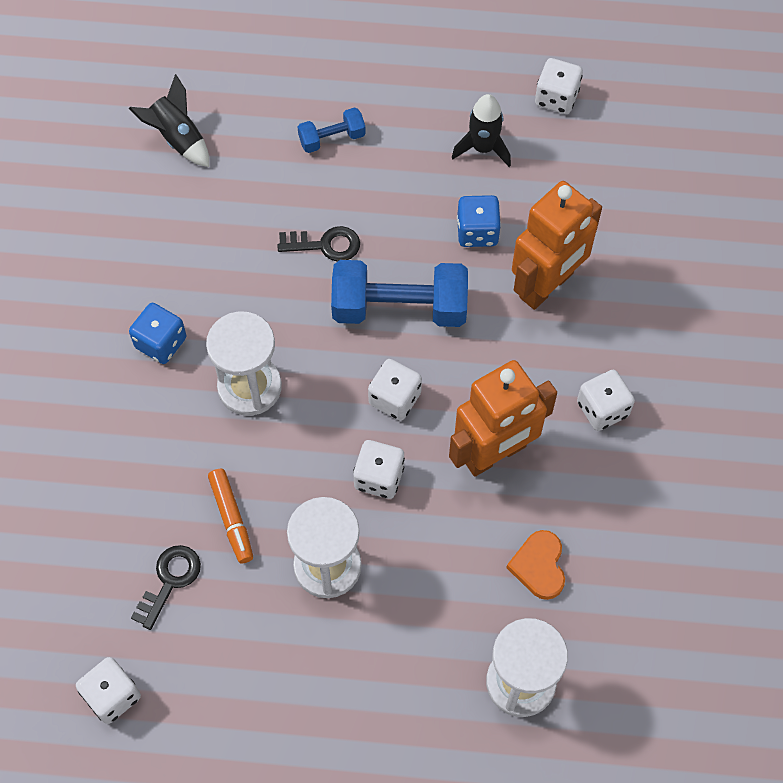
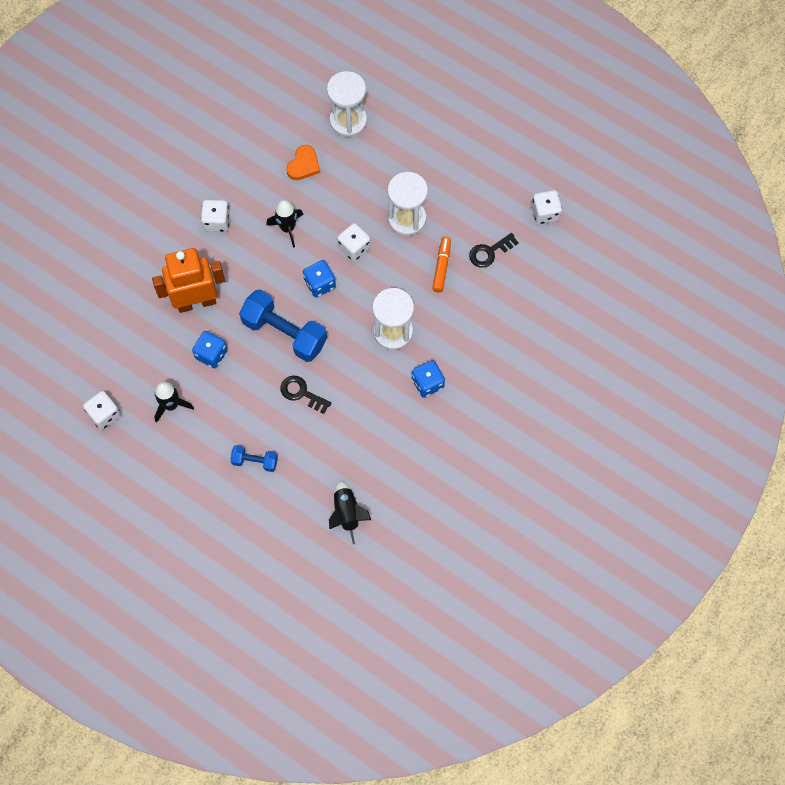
camera: 150 degrees left, 5 degrees up
(395, 398) = (320, 284): white dice -> blue dice
(495, 454) = (287, 228): orange robot -> black rocket

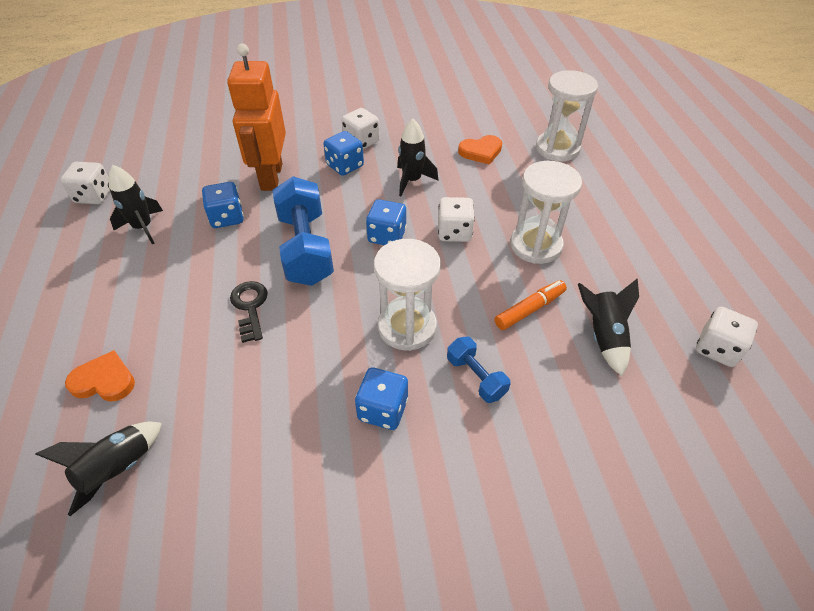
camera: 45 degrees right, 20 degrees down
(196, 302) = (271, 177): orange robot -> orange robot turned 120 degrees counterclockwise
(232, 252) = (345, 166): none -> blue dice
(255, 461) = (127, 328): blue dumbbell -> blue dumbbell (476, 377)
(283, 491) = (104, 380): none -> orange heart
(489, 252) = (603, 336): black key -> black rocket

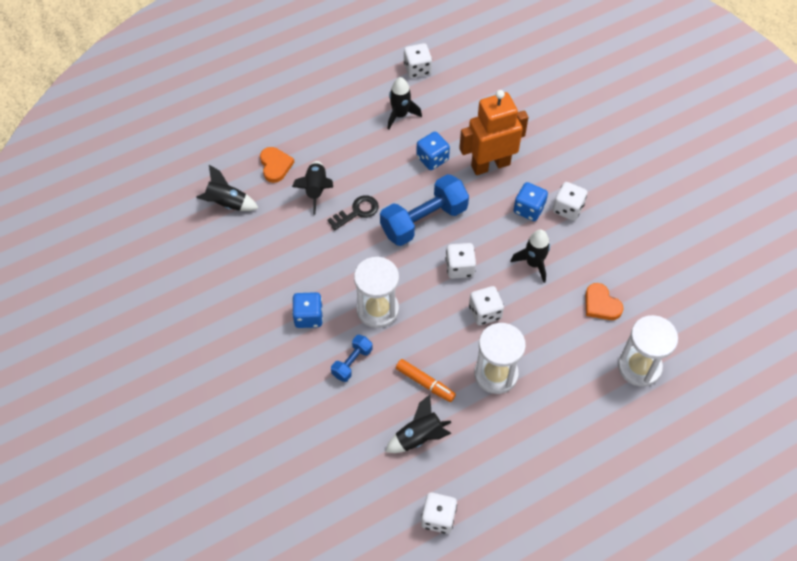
camera: 70 degrees right, 10 degrees up
(183, 342) = (316, 190): none -> black rocket
(387, 236) = (460, 267): blue dice -> white dice

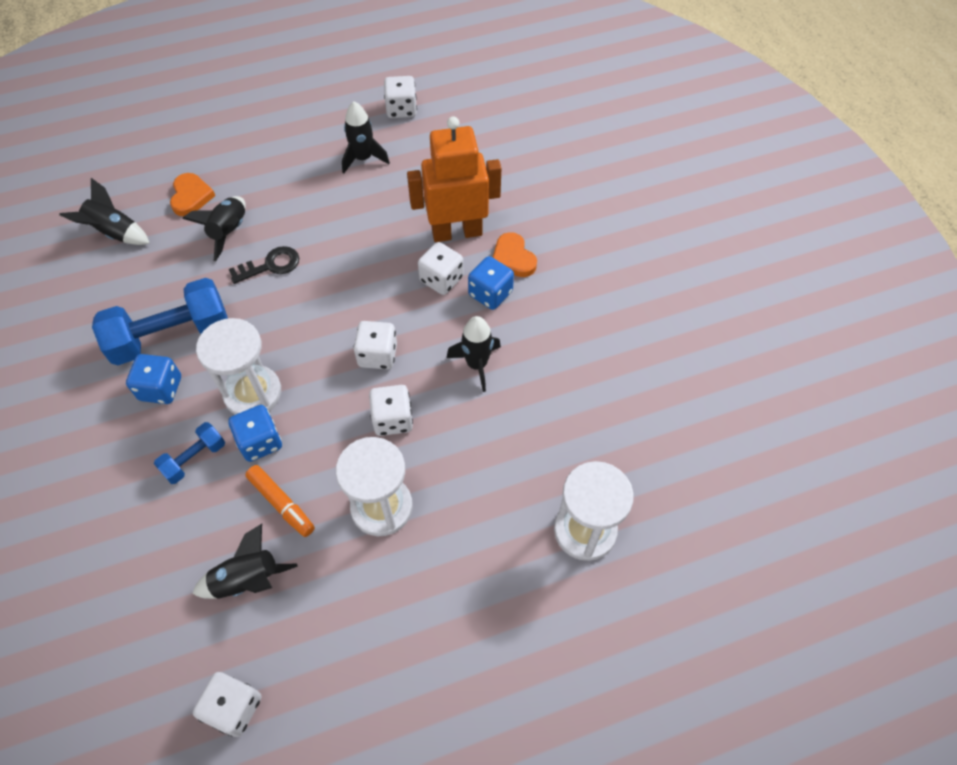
camera: 10 degrees right, 0 degrees up
(424, 220) = (350, 288): blue dumbbell -> blue dumbbell (171, 336)
(432, 158) = (386, 215): blue dice -> blue dice (260, 442)
(568, 208) = (541, 300): white dice -> white dice (441, 279)
(601, 304) = (553, 433): orange heart -> orange heart (513, 258)

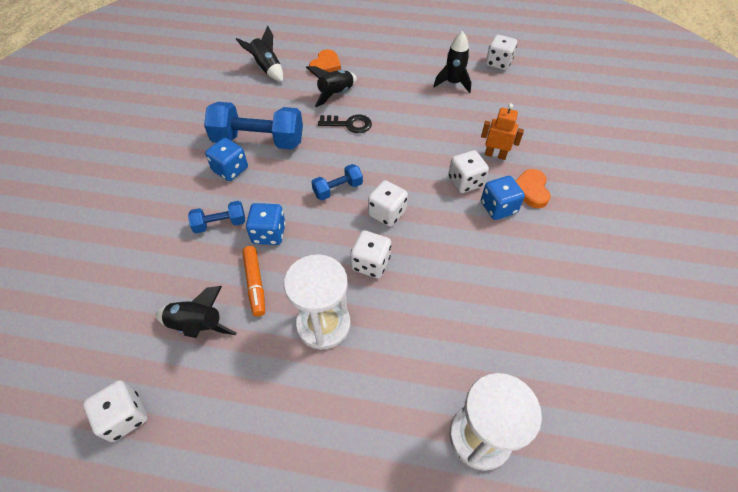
camera: 30 degrees right, 5 degrees down
(253, 393) = (285, 199): white hourglass -> none
(306, 352) = (338, 189): none -> blue dumbbell
(456, 232) = (495, 155): orange robot -> orange robot, size x0.52
(477, 364) = (459, 254): black rocket -> none

